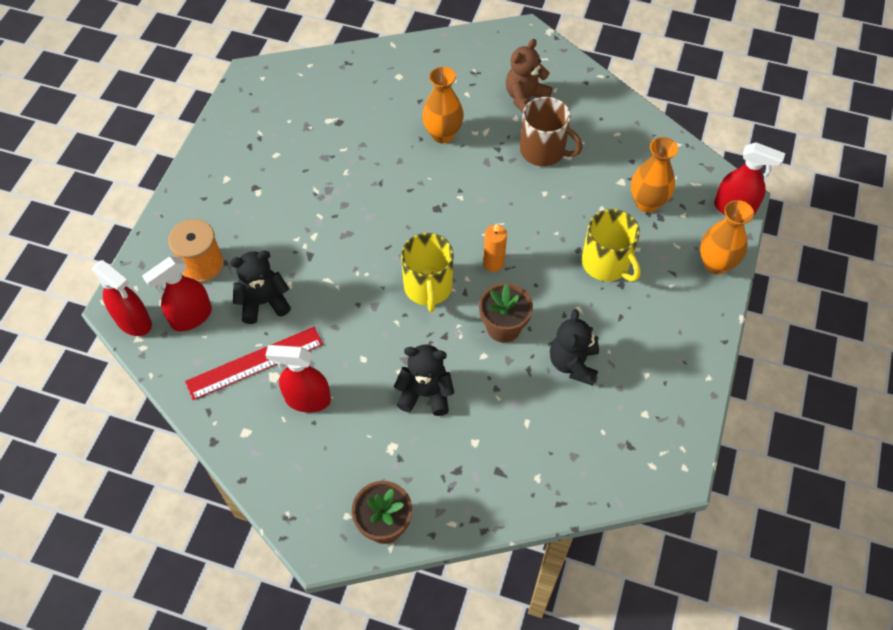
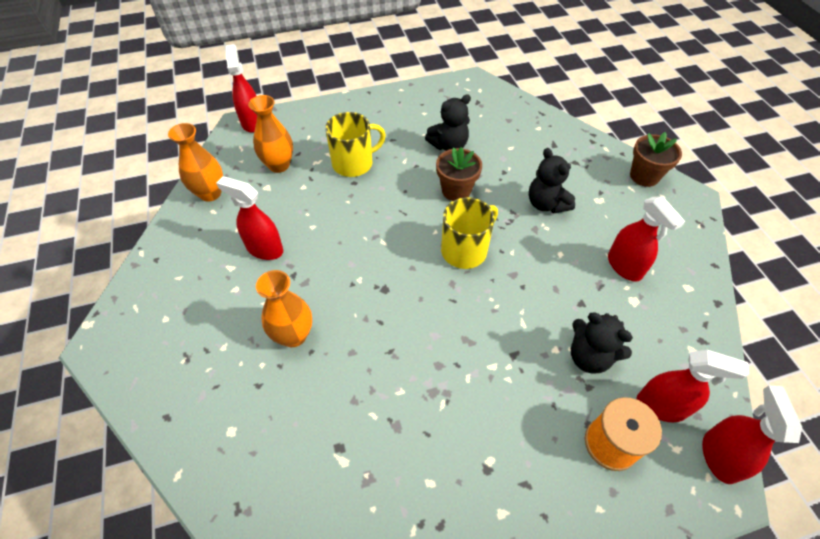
camera: 125 degrees left, 5 degrees down
(255, 363) = (639, 322): red ruler -> none
(493, 263) = (407, 223): orange candle -> none
(525, 98) = (203, 294): brown teddy bear -> none
(543, 151) = (264, 249): brown mug -> red spray bottle
(606, 263) = (354, 163): yellow mug -> yellow mug turned 45 degrees clockwise
(715, 264) = (310, 114): orange vase -> orange vase (210, 193)

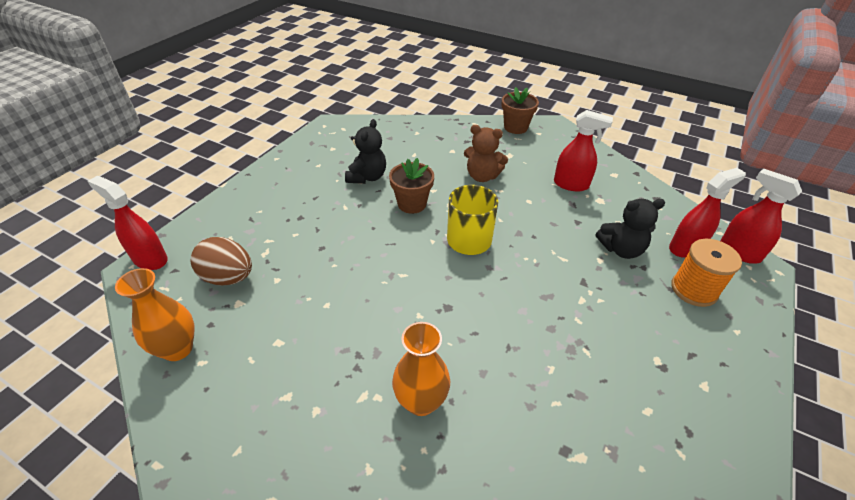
camera: 45 degrees left, 10 degrees down
(264, 249) = (303, 355): red spray bottle -> none
(279, 165) = (228, 277): orange vase -> brown egg
(354, 163) = (303, 233): yellow mug -> none
(546, 204) = (482, 176): black teddy bear -> brown teddy bear

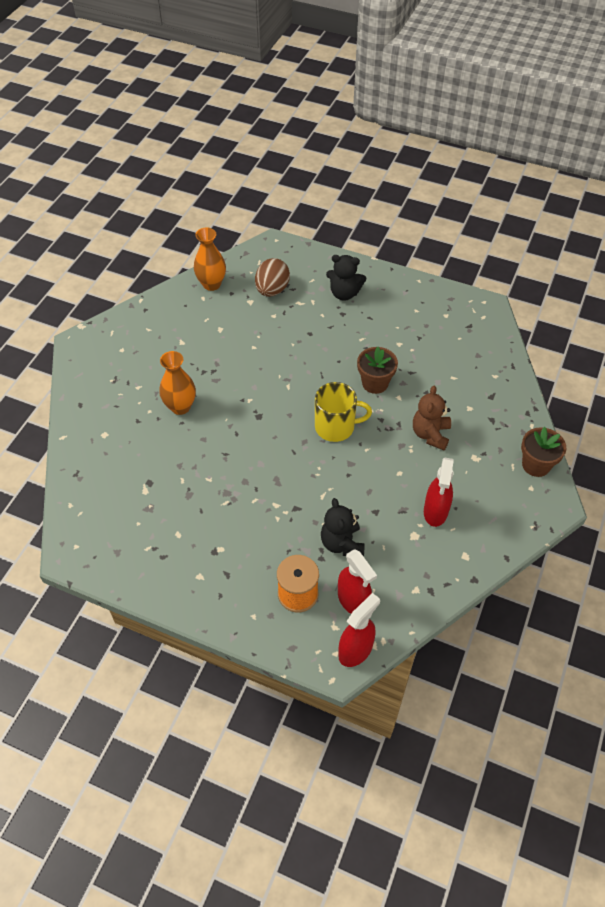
camera: 85 degrees right, 10 degrees up
(150, 259) = (284, 246): red spray bottle -> none
(367, 177) = (406, 347): black teddy bear -> black teddy bear (344, 293)

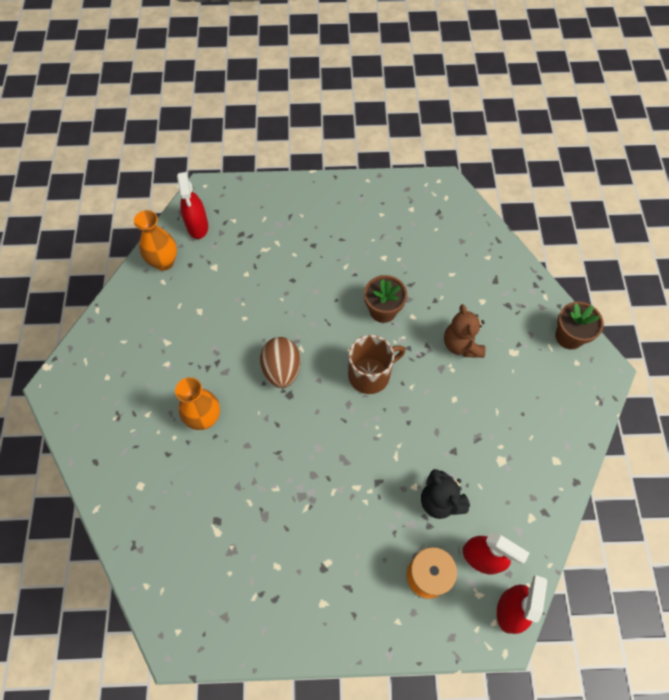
camera: 25 degrees left, 10 degrees up
(272, 290) = (230, 245): brown egg -> brown egg (282, 370)
(336, 427) = (370, 374): yellow mug -> brown mug
(344, 293) = (303, 222): black teddy bear -> none
(435, 512) = (507, 426): red spray bottle -> red spray bottle (197, 226)

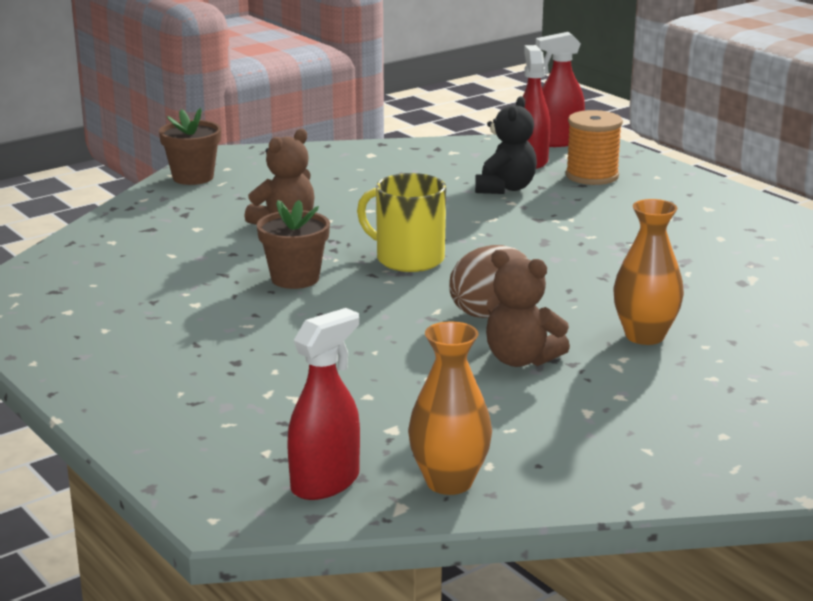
camera: 125 degrees left, 40 degrees down
(227, 349) = (521, 359): none -> brown teddy bear
(370, 374) = (408, 259): brown mug -> yellow mug

